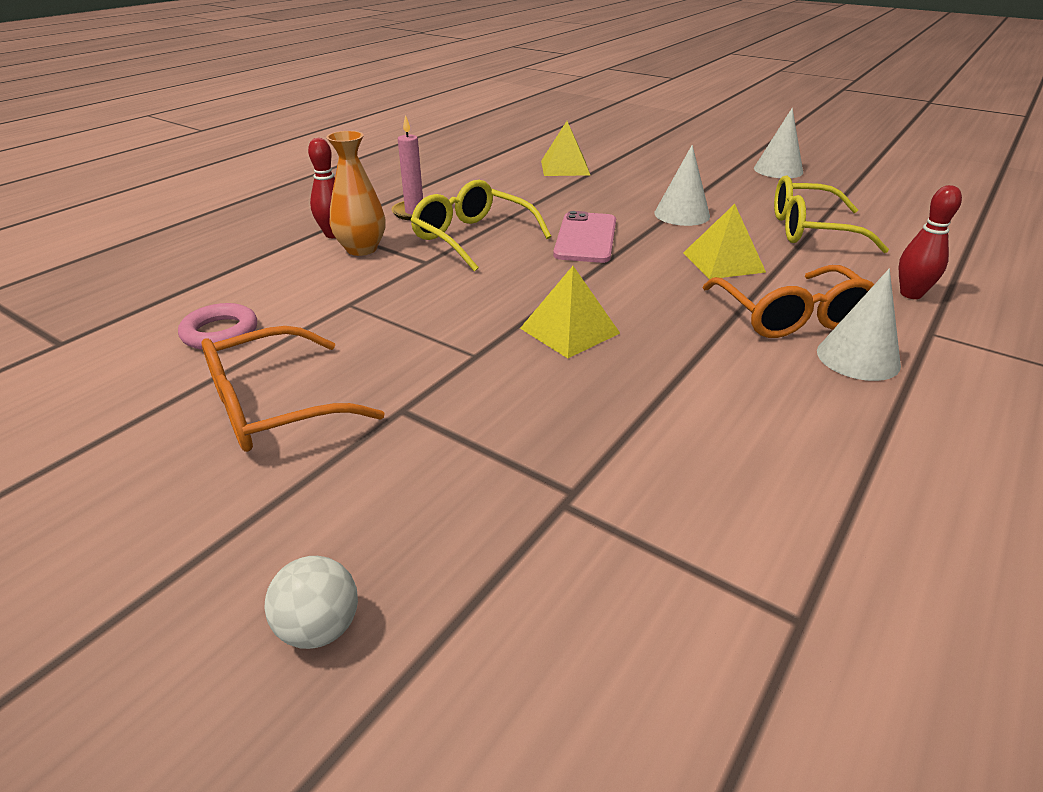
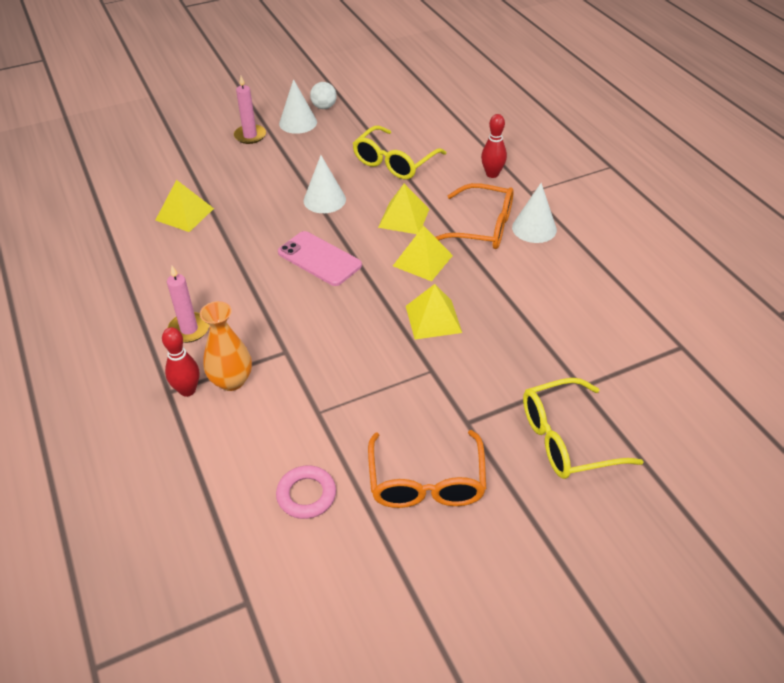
camera: 60 degrees left, 10 degrees up
(319, 628) = (618, 501): white ball -> white ball (324, 107)
(473, 238) = (267, 313): yellow glasses -> yellow glasses (567, 439)
(666, 294) = (422, 260): none -> yellow pyramid
(717, 158) = (250, 136): none -> pink candle

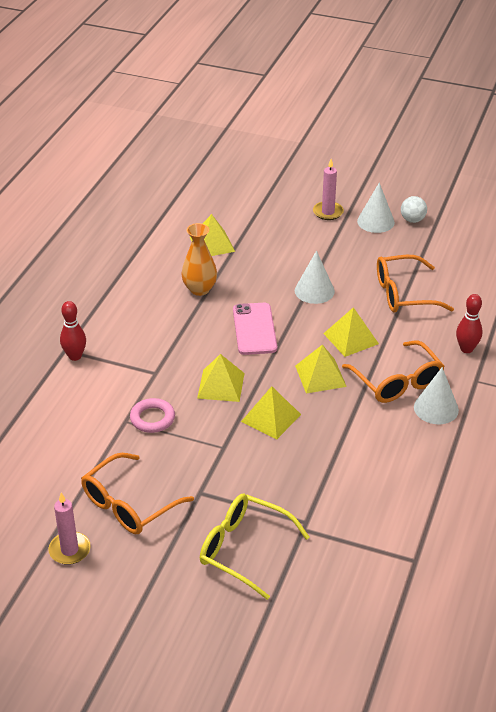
camera: 45 degrees right, 5 degrees down
(189, 329) = (120, 321): pink candle -> pink candle (69, 550)
(231, 381) = (104, 368): orange vase -> orange vase (199, 289)
(306, 495) = (59, 459): pink ring -> pink ring (152, 418)
(357, 322) = (221, 385): none -> yellow pyramid
(394, 162) = (404, 294): yellow glasses -> orange glasses

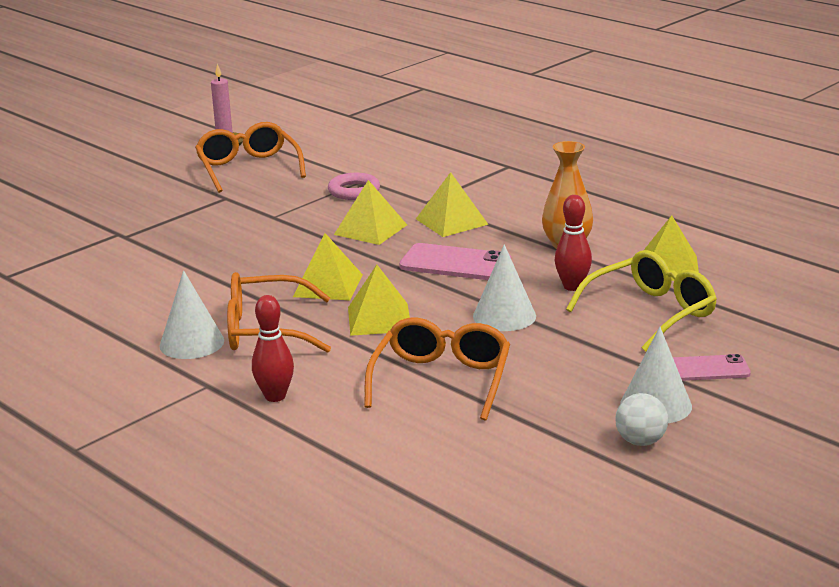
camera: 115 degrees right, 15 degrees down
(75, 356) = (492, 169): red bowling pin -> red bowling pin (572, 286)
(244, 549) = (131, 205): yellow glasses -> yellow glasses (650, 313)
(271, 418) = (289, 246): yellow pyramid -> yellow pyramid (451, 221)
(328, 212) = (708, 369): pink candle -> pink phone

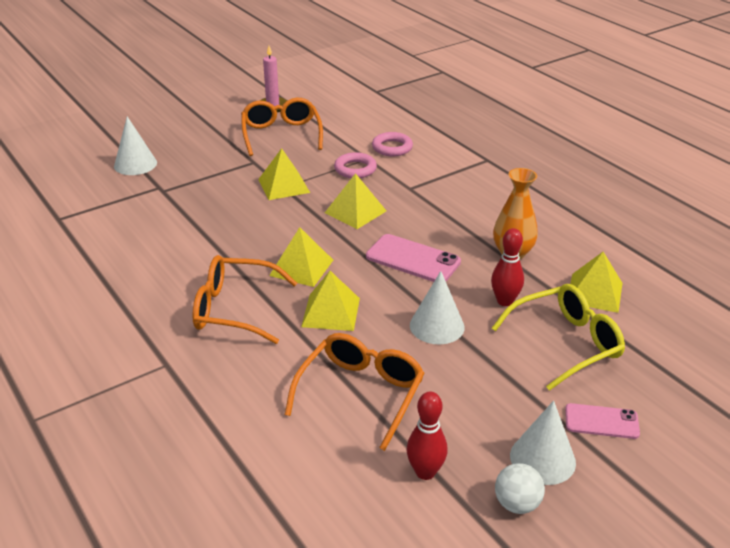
camera: 10 degrees right, 10 degrees up
(191, 343) = (171, 314): white cone -> white cone (135, 164)
(275, 396) = (215, 387): red bowling pin -> red bowling pin (425, 472)
(390, 167) = (392, 148): none -> pink ring
(451, 221) = (423, 212): yellow pyramid -> yellow pyramid (283, 185)

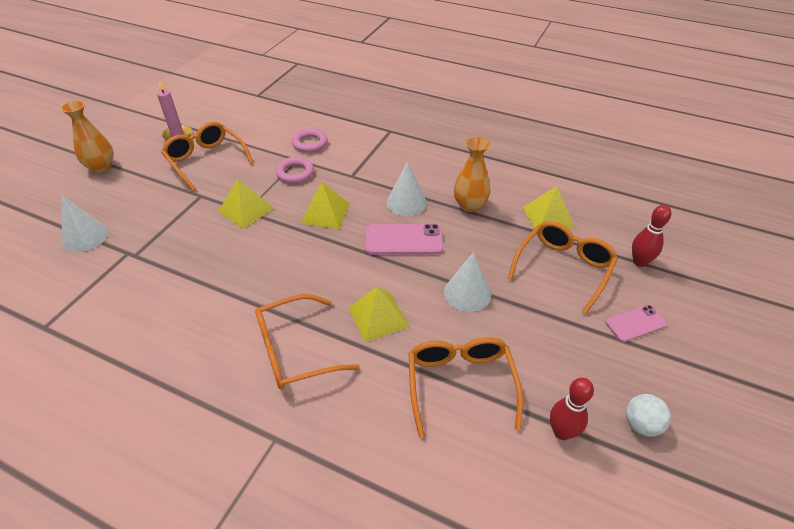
camera: 30 degrees left, 10 degrees up
(188, 114) = (101, 167): none -> orange vase
(301, 267) = (321, 284): yellow pyramid -> none
(504, 301) = (497, 250): red bowling pin -> red bowling pin (639, 262)
(542, 459) = (626, 375): white cone -> white cone (406, 203)
(565, 343) = (563, 268): yellow glasses -> orange glasses

